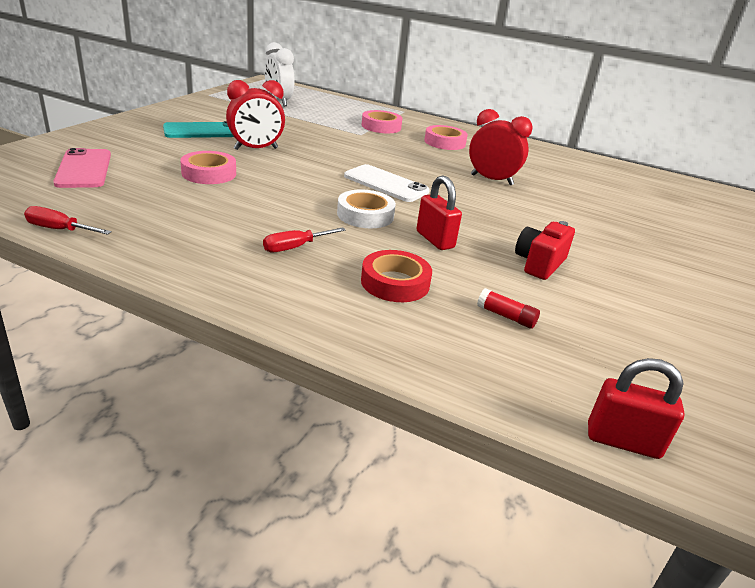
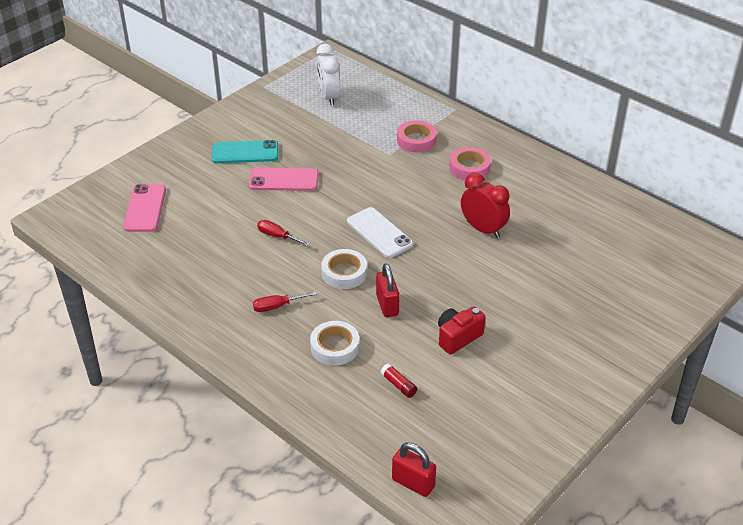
camera: 20 degrees right, 10 degrees up
(59, 229) = (125, 278): red screwdriver -> red screwdriver (277, 236)
(209, 173) = (236, 215): pink tape -> none
(256, 149) = (284, 180): red clock -> pink phone
(395, 282) = (335, 347): red tape -> white tape

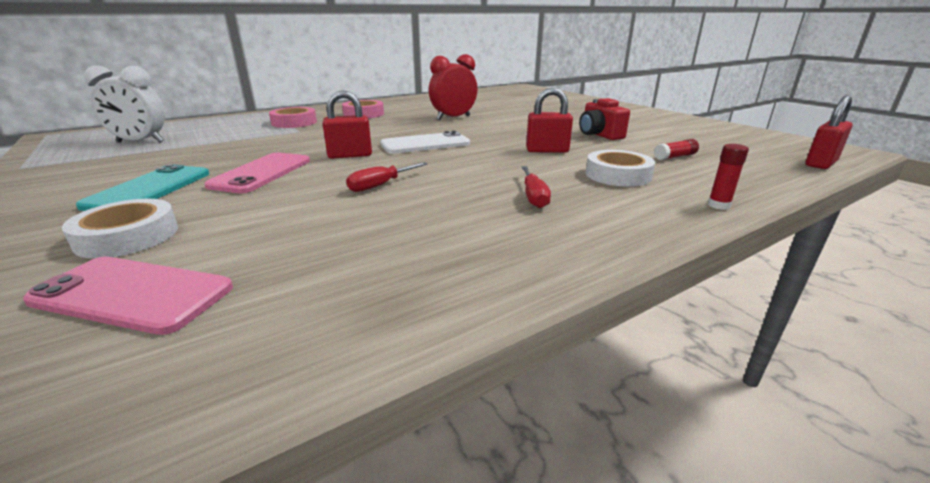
camera: 75 degrees left, 15 degrees down
(286, 394) = (718, 205): none -> red glue stick
(334, 203) = (350, 155): none -> red padlock
(344, 273) = (483, 161): white tape -> white tape (127, 236)

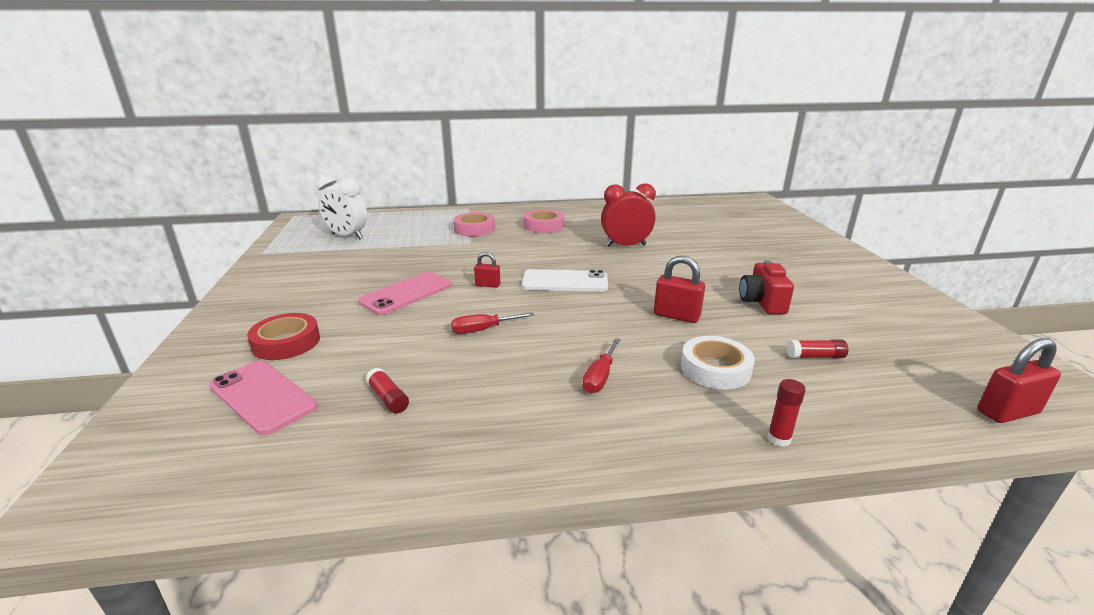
camera: 25 degrees right, 0 degrees up
(127, 236) = (286, 342): white tape -> red tape
(150, 189) = (324, 295): turquoise phone -> none
(325, 256) = (388, 398): none -> red glue stick
(350, 155) = (487, 285): red padlock -> red padlock, size x0.61

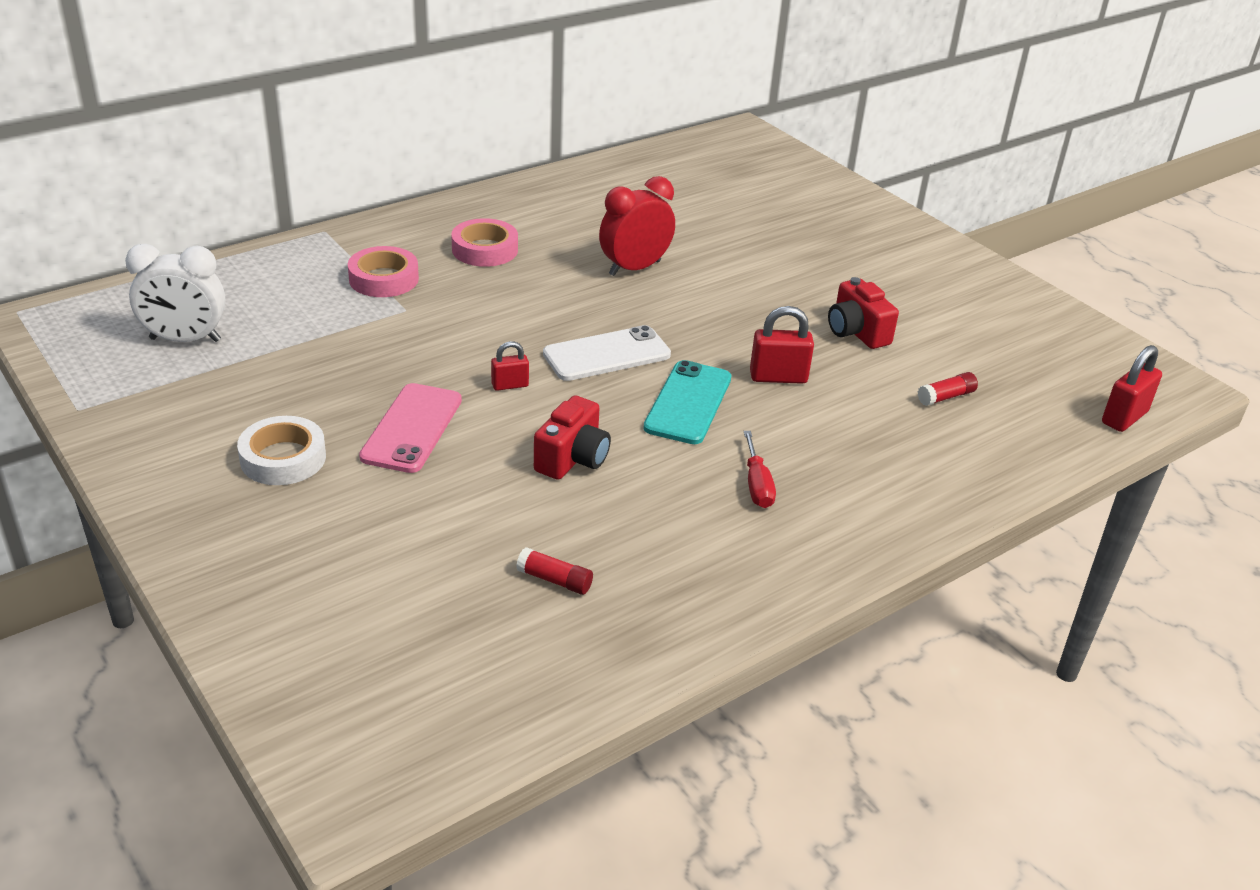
camera: 30 degrees left, 10 degrees up
(262, 396) = (403, 625): pink phone -> none
(286, 342) = (337, 549): red tape -> none
(483, 330) = (573, 458): red screwdriver -> red camera
(595, 317) = (688, 403): none -> turquoise phone
(715, 369) = (862, 440): white tape -> white tape (283, 458)
(779, 439) = (960, 504): red glue stick -> none

